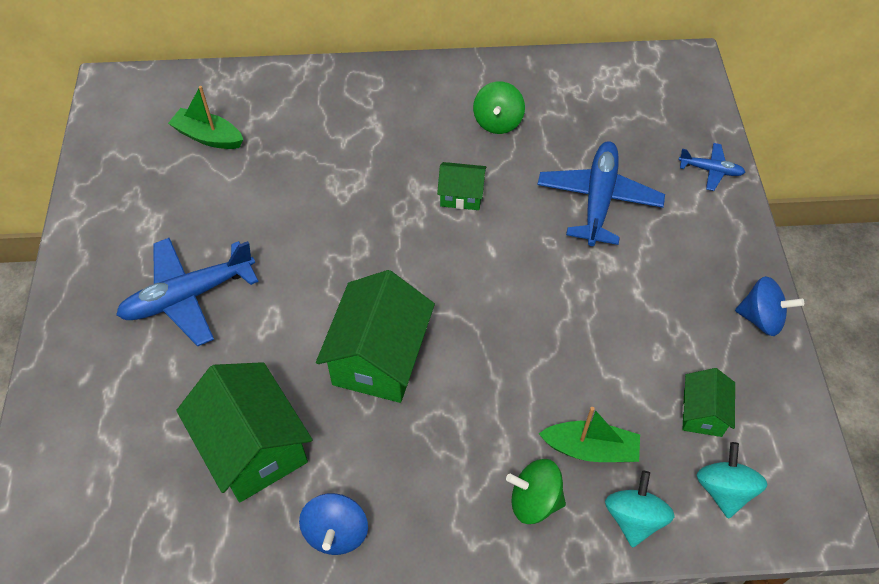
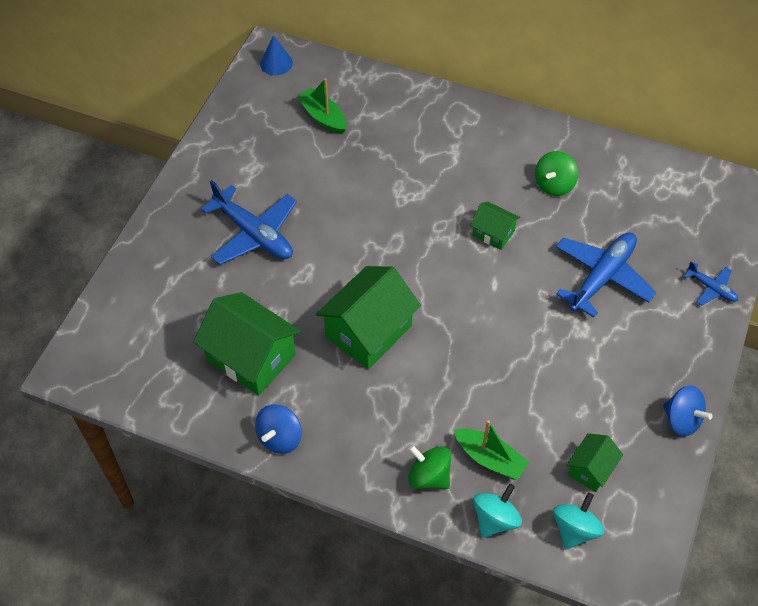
camera: 25 degrees right, 0 degrees up
(125, 96) = (276, 63): none -> blue cone
(188, 297) = (254, 234): blue plane -> blue plane turned 135 degrees counterclockwise
(253, 447) = (251, 357): green house -> green house turned 45 degrees counterclockwise

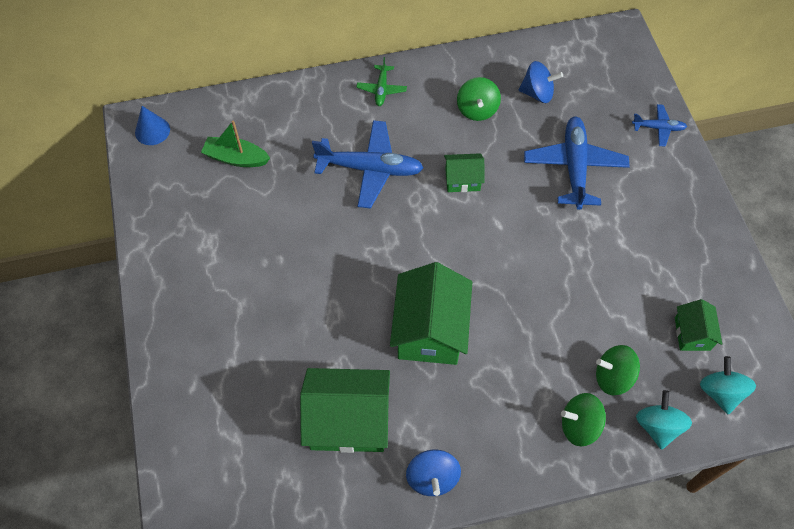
camera: 35 degrees left, 5 degrees up
(254, 234) = (259, 303): blue plane -> blue plane (370, 169)
(484, 126) = (381, 89): none -> green plane
(490, 458) = (613, 377): green boat -> green spinning top
(681, 420) = (722, 249): blue spinning top -> blue spinning top (537, 93)

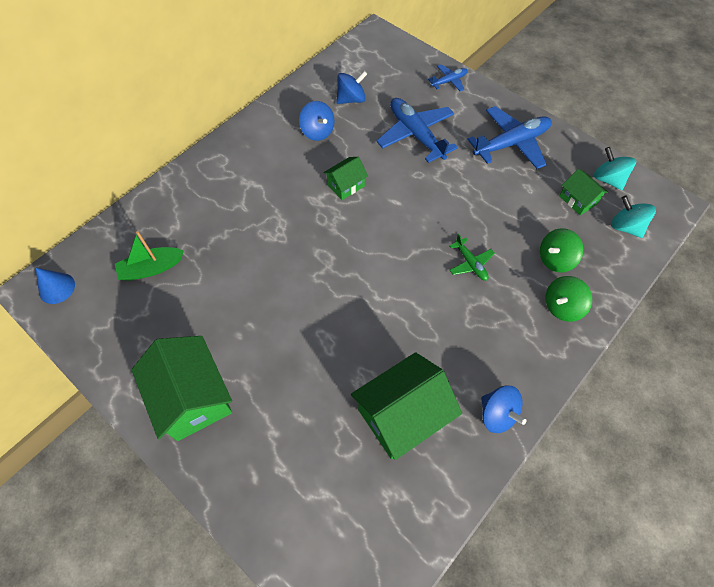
camera: 35 degrees left, 0 degrees up
(370, 169) = (270, 216): blue plane -> blue plane (511, 143)
(381, 89) = (234, 154): green plane -> green plane (470, 263)
(430, 330) = (408, 306): green house -> green house (192, 397)
(477, 110) = (317, 132): green spinning top -> blue spinning top
(657, 426) = (609, 274): turquoise spinning top -> turquoise spinning top (608, 179)

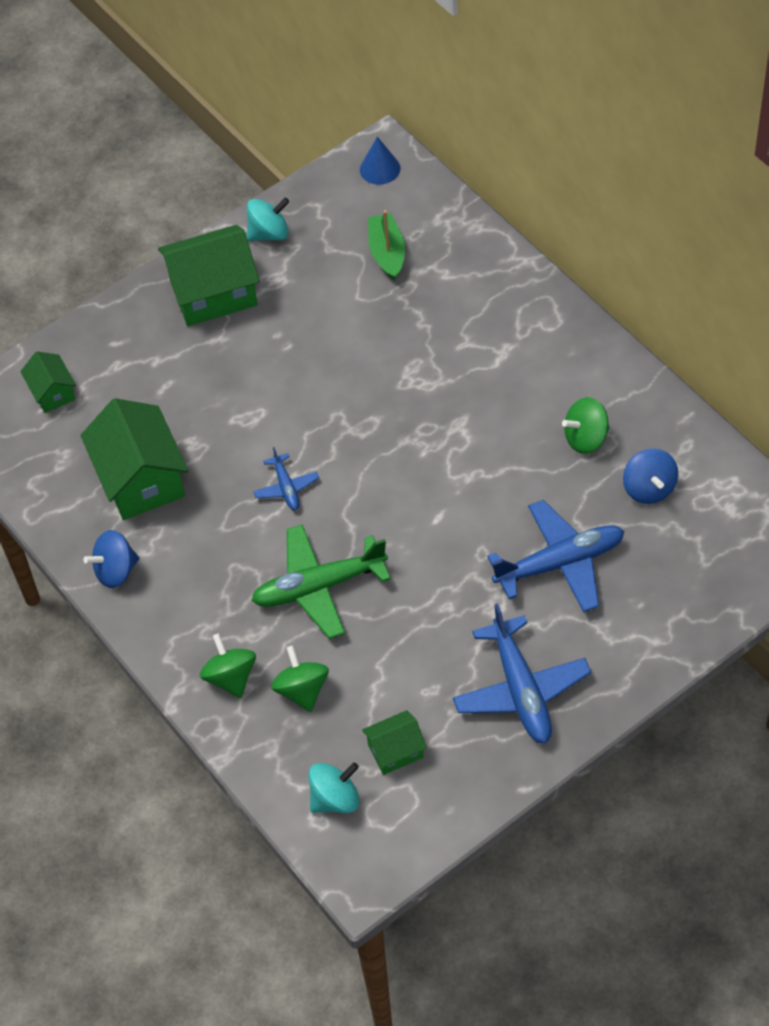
camera: 105 degrees right, 5 degrees down
(317, 132) = (586, 438): blue spinning top -> green spinning top
(346, 185) = (477, 462): green house -> green house (52, 392)
(449, 81) = (673, 631): blue plane -> blue plane (286, 487)
(470, 263) = (318, 587): green plane -> green plane, size x1.96
(608, 179) = (426, 805): turquoise spinning top -> turquoise spinning top (269, 233)

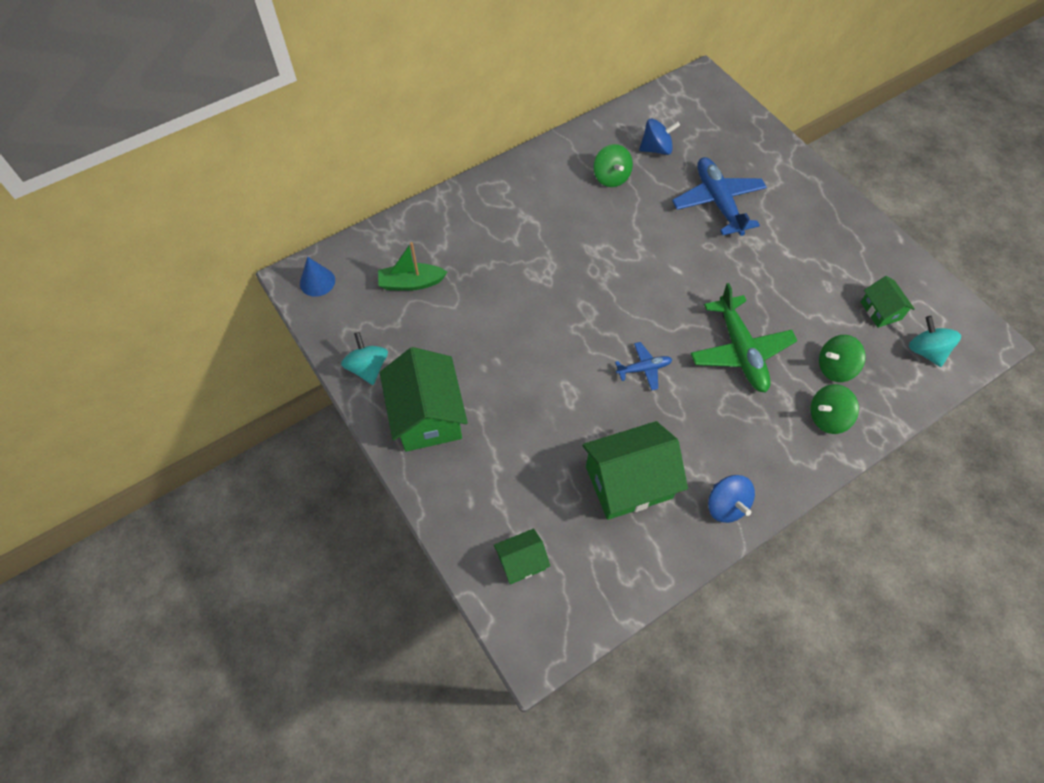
camera: 90 degrees left, 5 degrees up
(521, 690) = (823, 233): blue plane -> none

